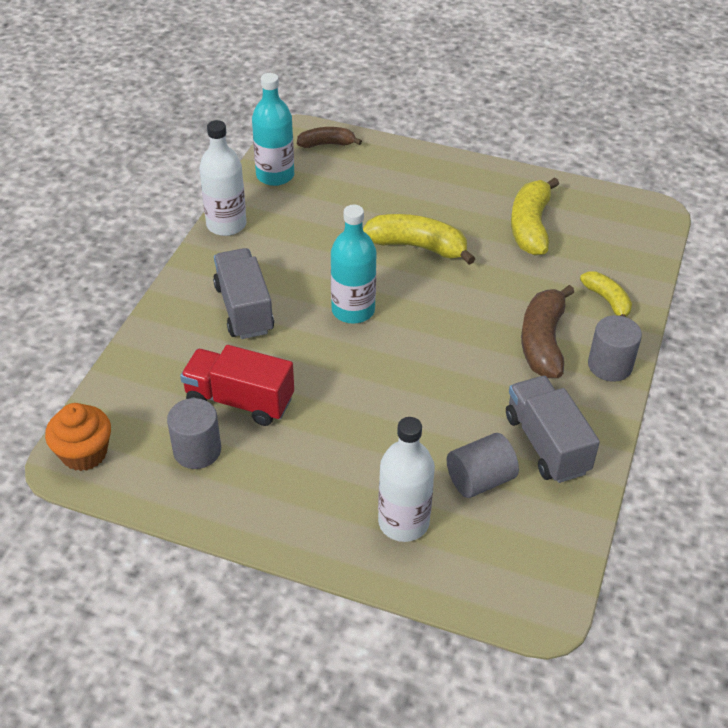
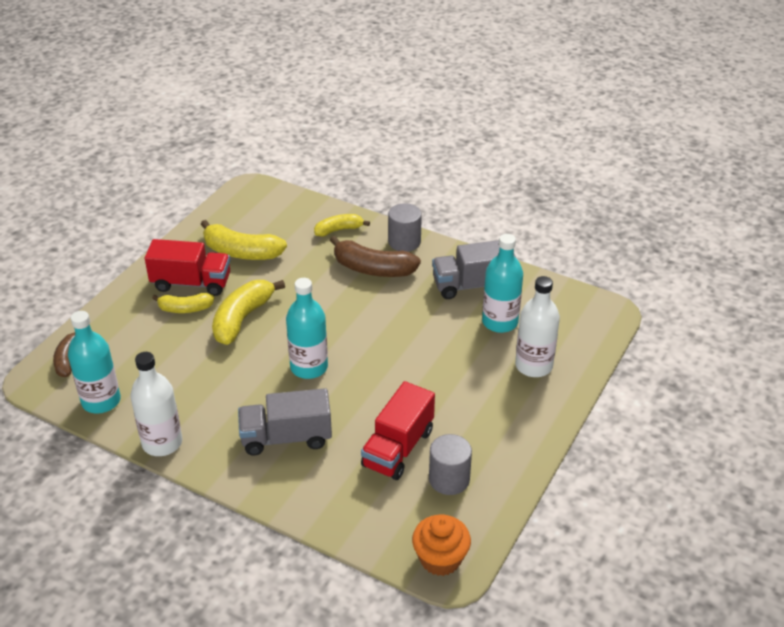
camera: 80 degrees left, 5 degrees down
(421, 203) = (185, 309): none -> yellow banana
(463, 199) = (191, 283): none -> red truck
(480, 480) = (500, 322): grey cylinder -> turquoise bottle

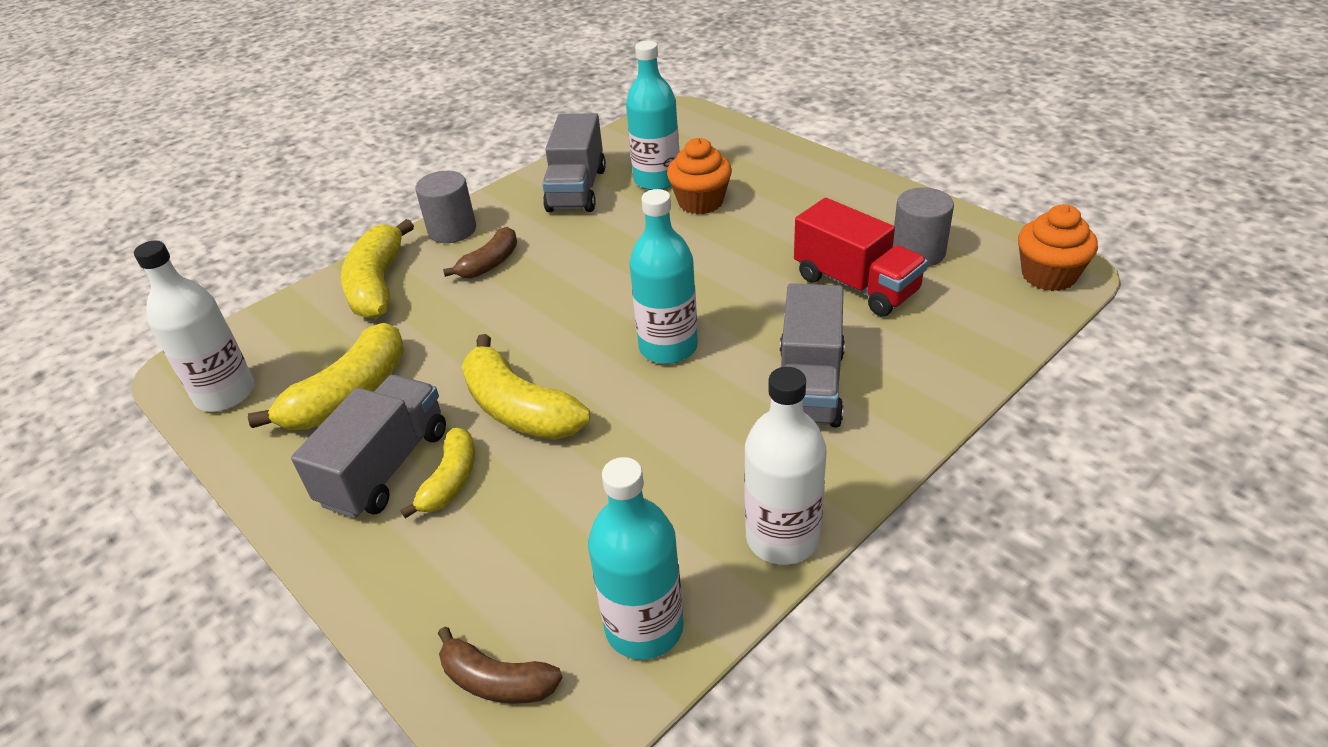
camera: 70 degrees left, 0 degrees up
(191, 283) = (385, 467): red truck -> grey truck
(338, 230) = (378, 285): yellow banana -> yellow banana, size x1.64
(373, 269) = (490, 263): brown banana -> brown banana, size x0.61
(477, 351) = (700, 202): none -> orange cupcake
(533, 366) = (744, 168): white bottle -> white bottle (225, 394)

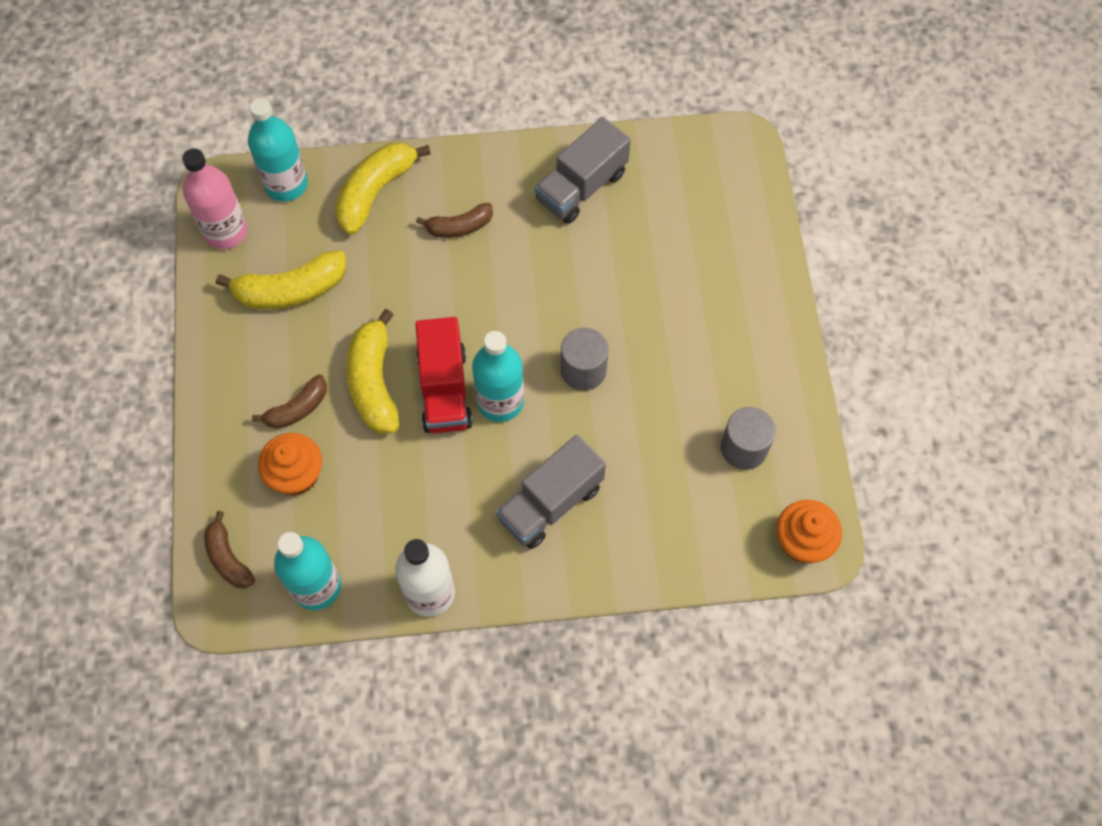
camera: 35 degrees right, 25 degrees up
(225, 394) = (226, 231): white bottle -> pink bottle
(385, 467) = (272, 369): grey truck -> none
(450, 481) = (297, 409): yellow banana -> brown banana
(452, 230) = (462, 167): grey cylinder -> grey cylinder (583, 370)
(657, 180) = (647, 221): turquoise bottle -> turquoise bottle (286, 184)
(700, 202) = (653, 273): orange cupcake -> orange cupcake (296, 475)
(855, 285) = (669, 443): red truck -> red truck (444, 389)

